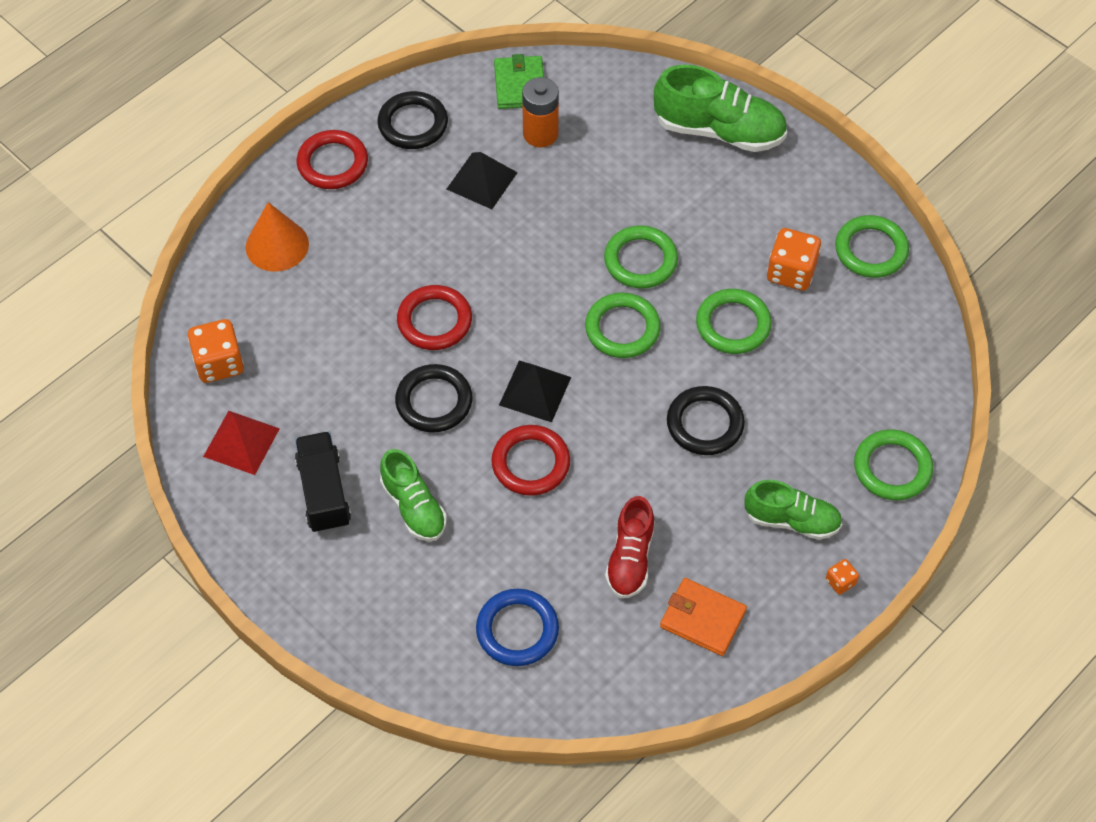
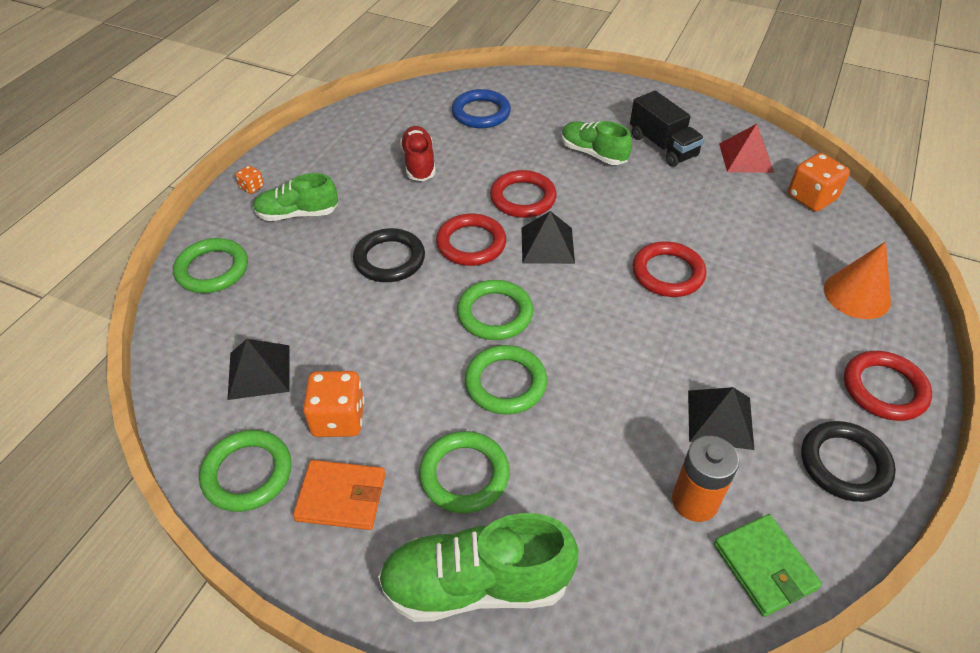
camera: 160 degrees right, 10 degrees down
(434, 401) = (625, 217): black ring -> none
(613, 417) = (471, 243): none -> red ring
(702, 619) = (353, 145): orange wallet -> orange wallet (341, 497)
(733, 324) = (387, 347): green ring -> green ring (464, 475)
(854, 335) = (259, 372): none -> black pyramid

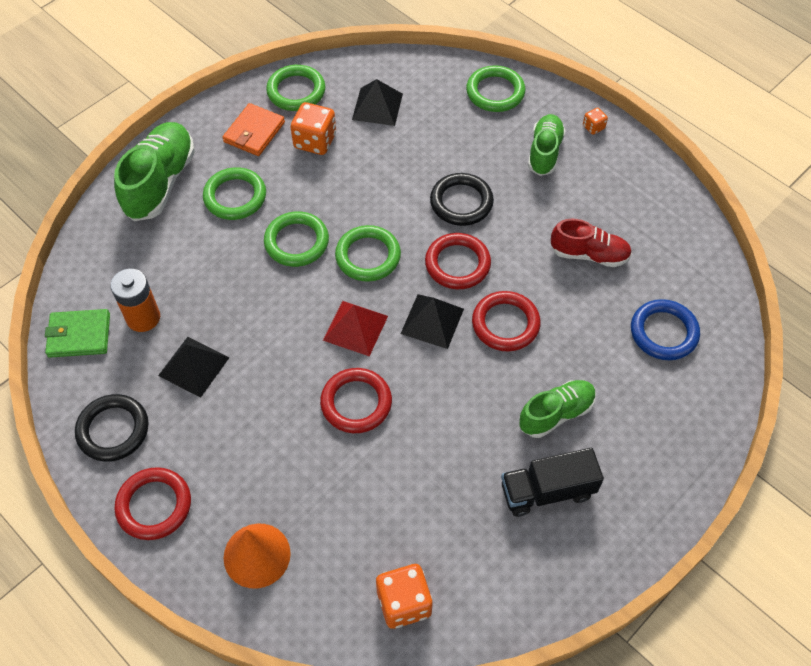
camera: 110 degrees right, 10 degrees up
(746, 157) = (497, 572): red pyramid -> red pyramid (355, 328)

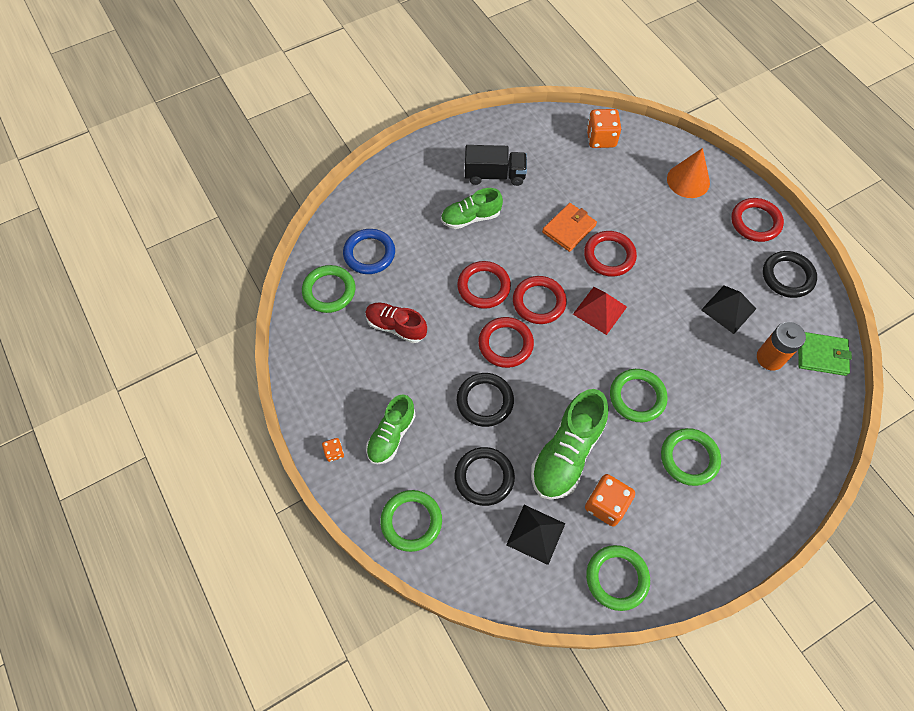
camera: 165 degrees left, 5 degrees up
(160, 182) = (760, 492): green shoe -> green shoe (567, 453)
(254, 132) = (666, 532): orange wallet -> orange wallet (569, 229)
(368, 256) = (578, 369): green ring -> green ring (329, 291)
(432, 321) = (539, 302): black pyramid -> red ring
(439, 138) = (484, 477): none -> black ring

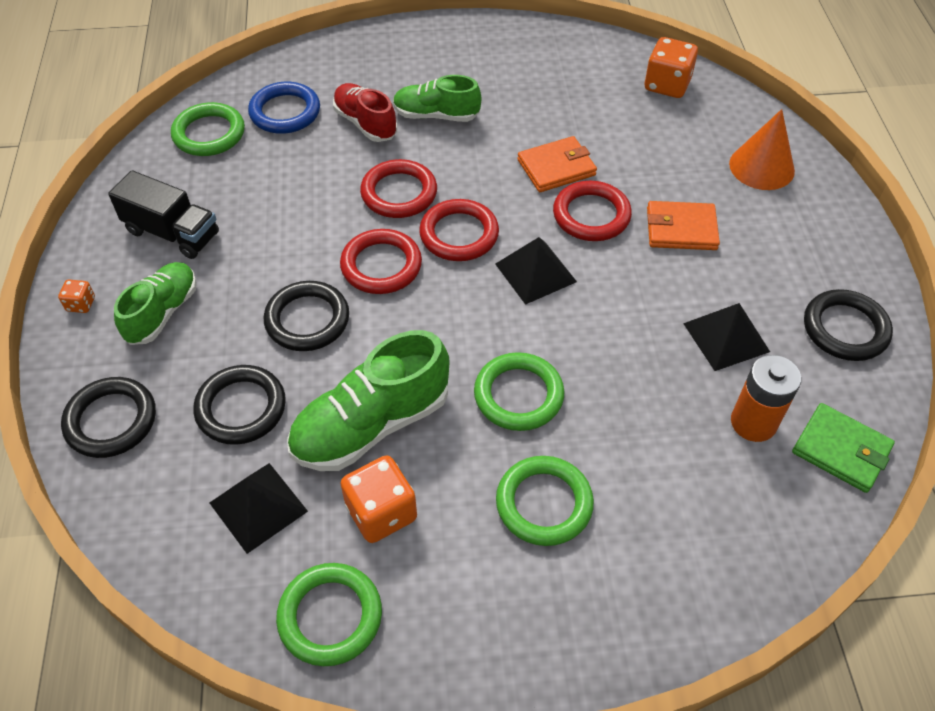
camera: 25 degrees right, 10 degrees down
(391, 435) = (162, 313): green shoe -> green shoe turned 150 degrees clockwise
(396, 327) = (259, 198): red shoe -> red shoe (365, 123)
(411, 521) = (111, 420): green ring -> black ring
(494, 175) = (498, 81): black truck -> black truck (172, 233)
(600, 310) = (535, 272): red pyramid -> black pyramid
(666, 244) = (681, 229): none -> orange wallet
(755, 222) = (834, 246): red ring -> none

